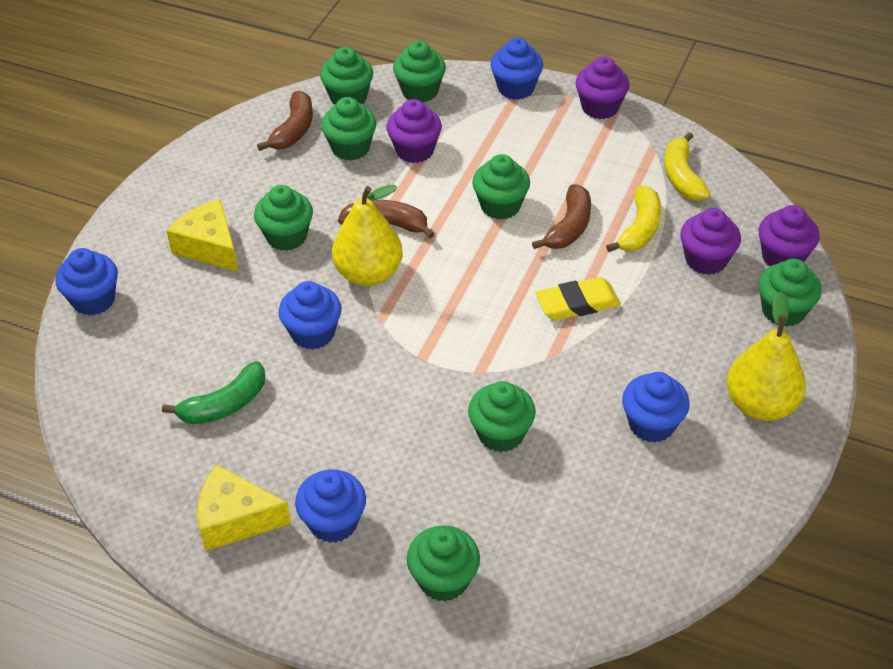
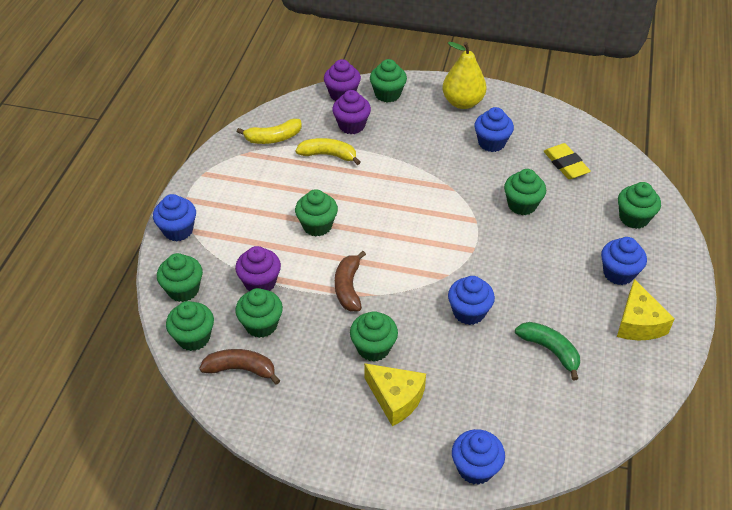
camera: 100 degrees left, 0 degrees up
(209, 247) = (395, 398): yellow cheese -> yellow cheese turned 90 degrees counterclockwise
(368, 273) = (402, 290): yellow pear -> none
(569, 227) = (333, 188): brown banana -> none
(577, 303) = (403, 179): yellow eraser -> yellow eraser (565, 164)
(600, 107) = (200, 182): purple cupcake -> none

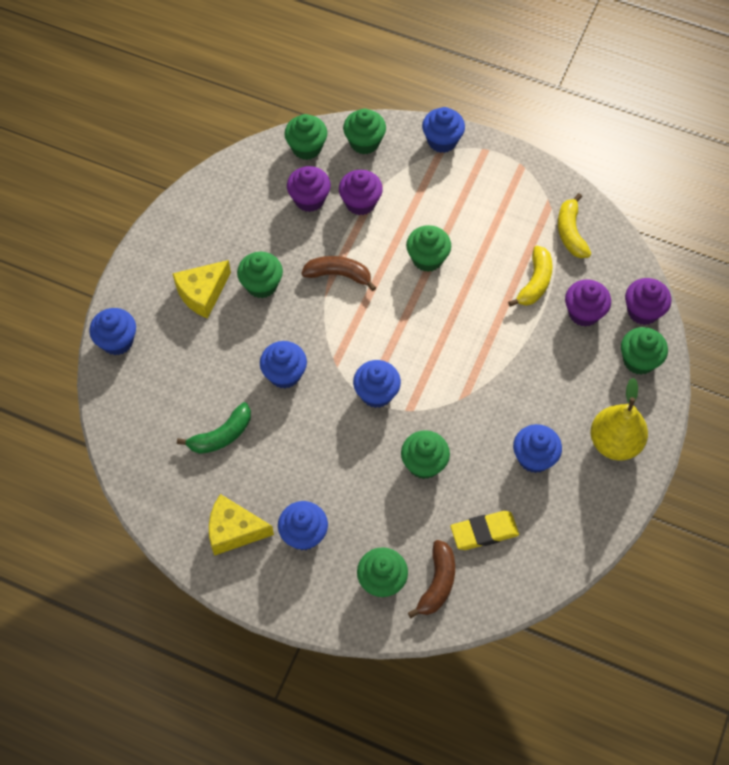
camera: 100 degrees right, 15 degrees up
(241, 369) = (263, 180): brown banana -> brown banana (437, 583)
(261, 325) = (309, 199): green cupcake -> purple cupcake
(467, 243) = (376, 393): none -> blue cupcake

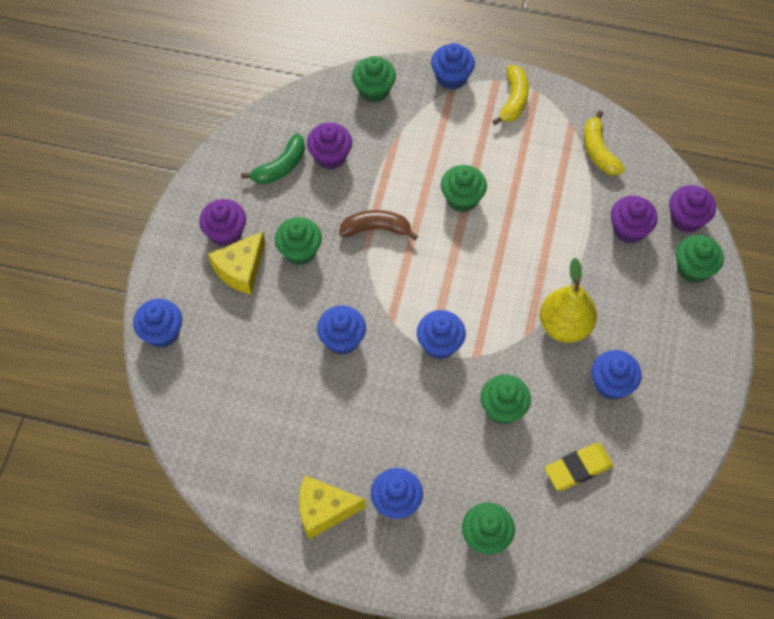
camera: 10 degrees left, 0 degrees up
(221, 435) = (291, 413): green banana -> green banana (280, 167)
(306, 148) = (316, 104): green cupcake -> none
(360, 203) = (383, 152): purple cupcake -> purple cupcake (226, 233)
(437, 583) = (542, 529): brown banana -> none
(535, 282) = (574, 206): yellow banana -> yellow banana (513, 100)
(614, 442) = (687, 355): yellow pear -> yellow pear (565, 325)

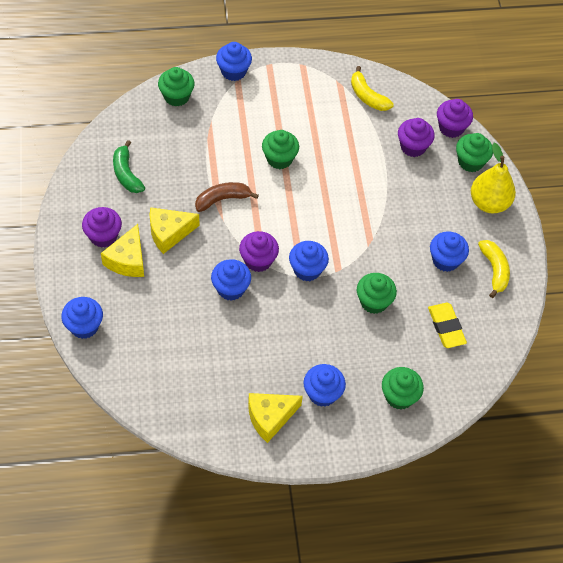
camera: 25 degrees left, 5 degrees down
(280, 167) = (126, 174): green banana -> green banana turned 135 degrees clockwise
(299, 251) = (169, 233): green cupcake -> yellow cheese
(330, 156) = (163, 155): purple cupcake -> purple cupcake (258, 260)
(513, 100) = (288, 76): yellow banana -> yellow banana (494, 270)
(565, 325) = (394, 229): yellow pear -> yellow pear (489, 203)
(578, 468) = (446, 327): yellow eraser -> yellow eraser turned 60 degrees counterclockwise

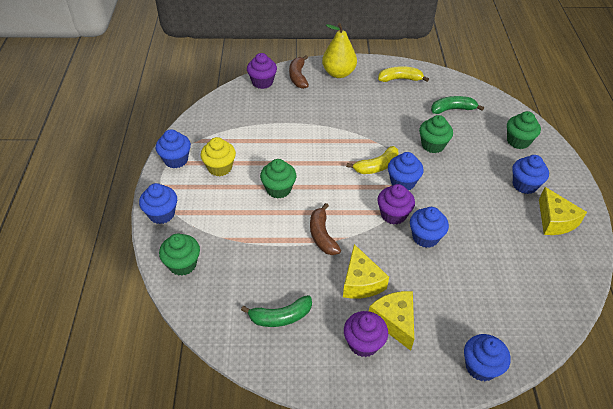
camera: 80 degrees left, 10 degrees down
(127, 260) = (394, 321): yellow cheese -> yellow cheese turned 135 degrees counterclockwise
(302, 107) = (220, 167): none -> yellow cupcake
(367, 96) = (218, 125): yellow banana -> yellow banana (376, 166)
(413, 147) = (278, 105): purple cupcake -> none
(445, 260) = (391, 102): blue cupcake -> blue cupcake (176, 160)
(446, 327) = (452, 109): yellow eraser -> green banana
(470, 162) = (298, 77): green cupcake -> brown banana

